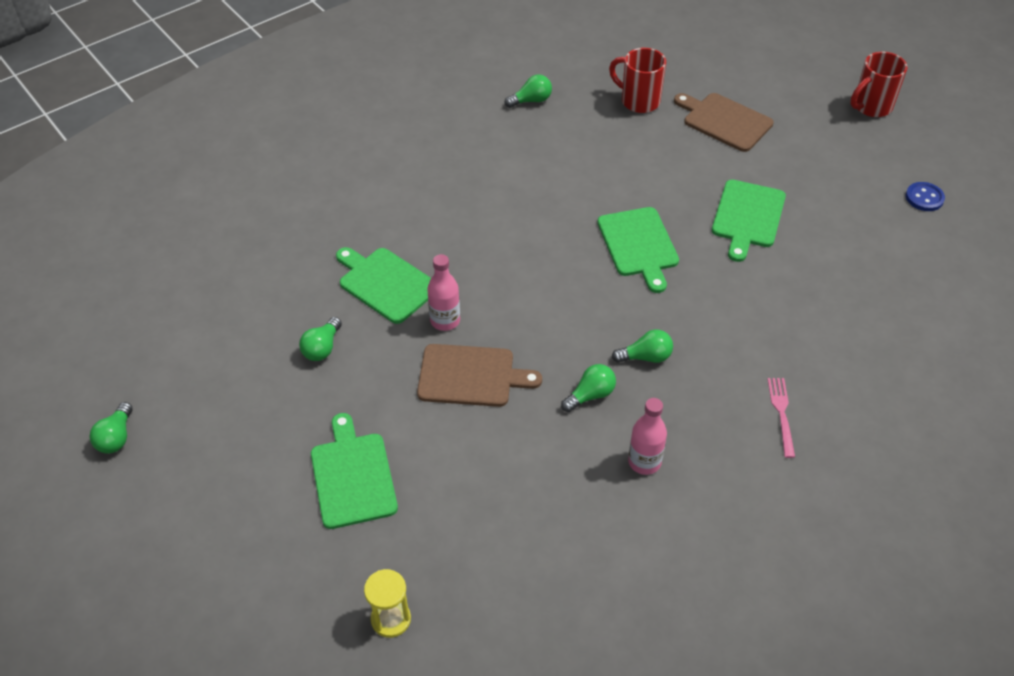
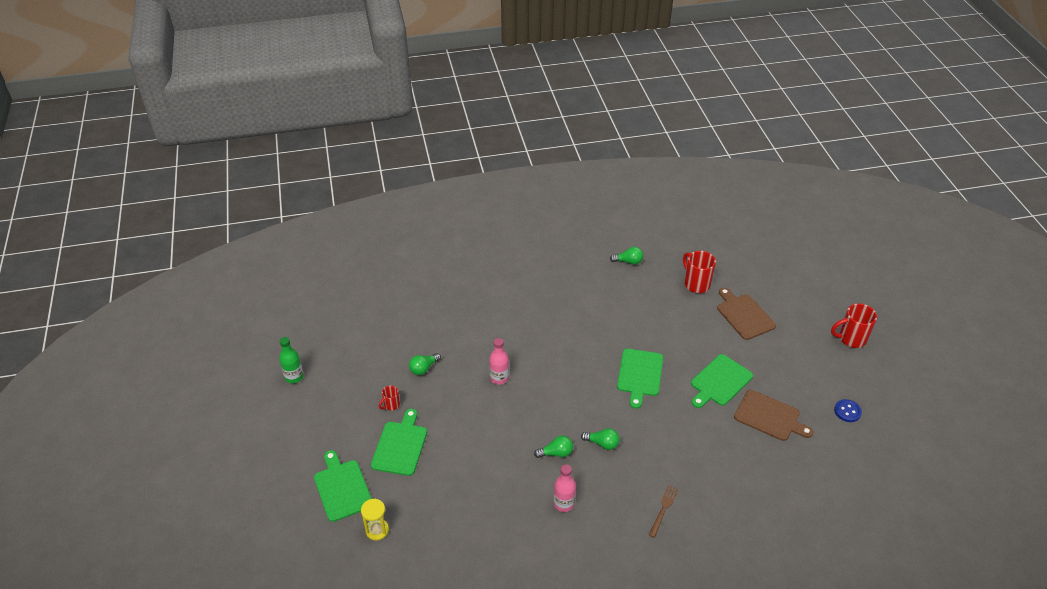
camera: 25 degrees right, 5 degrees down
(116, 437) = (294, 377): green light bulb -> green bottle
(302, 421) = (391, 405): none -> red mug
(386, 283) = (479, 344): green cutting board -> green cutting board (342, 488)
(471, 376) = (495, 415): brown cutting board -> brown cutting board (769, 416)
(781, 413) = (663, 509): pink fork -> brown fork

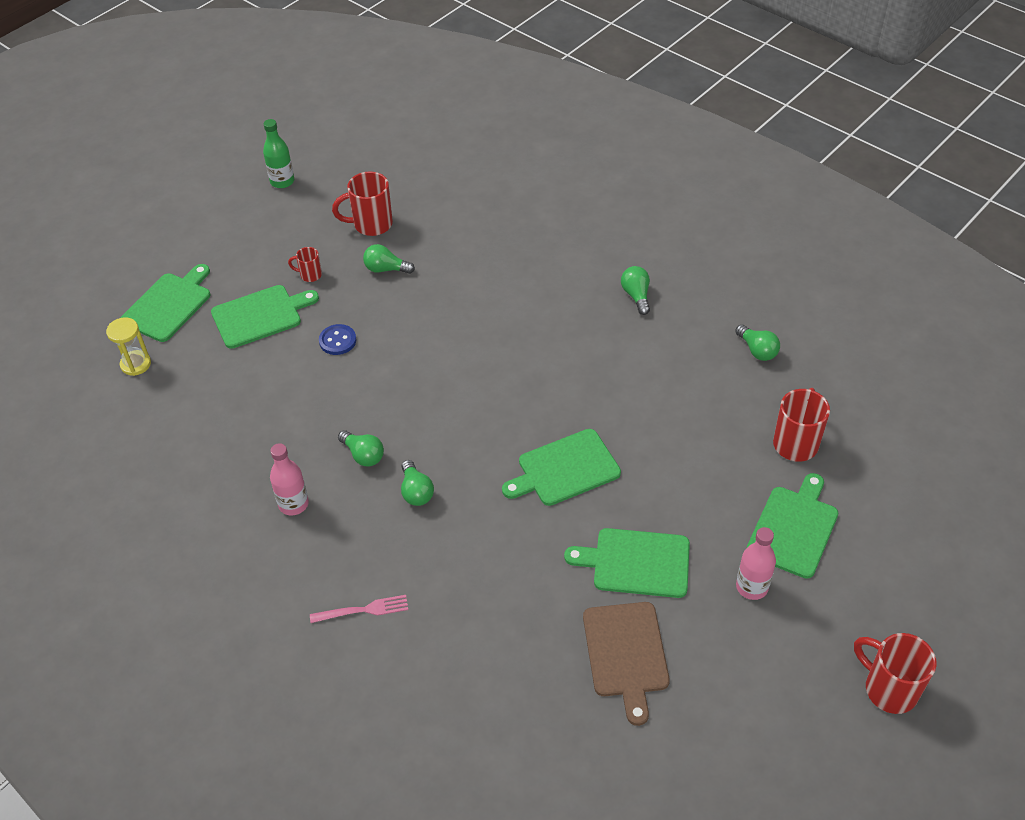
camera: 55 degrees right, 5 degrees up
(380, 355) = (371, 224): none -> red mug
(499, 378) = (432, 339): pink bottle -> pink bottle (752, 587)
(550, 281) = (636, 296): none -> green light bulb
(663, 509) = (364, 610): brown fork -> pink fork
(744, 315) = (794, 528): brown cutting board -> green cutting board
(847, 411) = (729, 752): blue button -> blue button (337, 341)

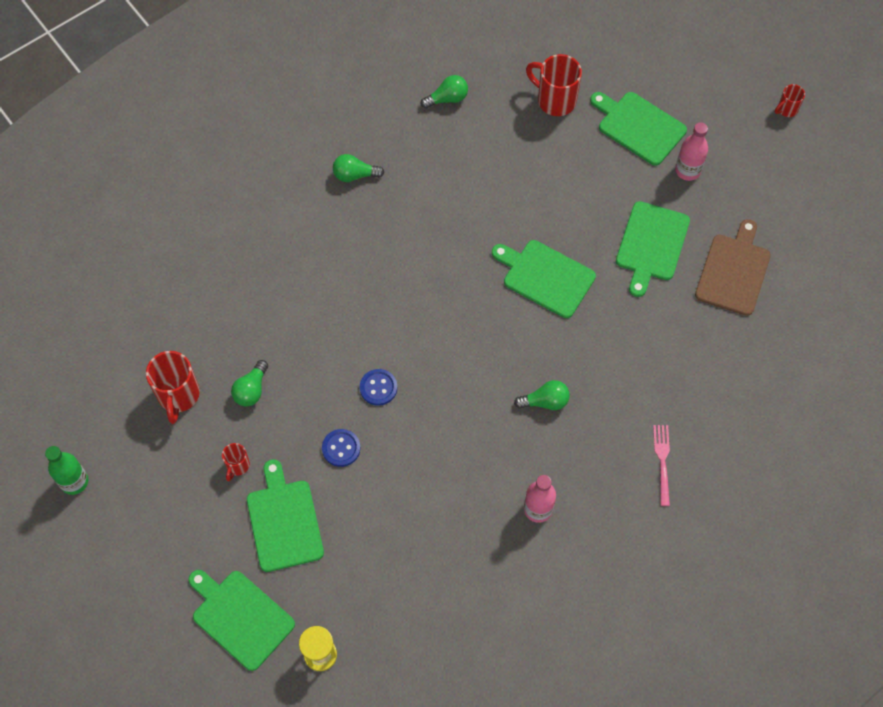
camera: 80 degrees left, 15 degrees up
(363, 455) = (493, 441): green light bulb -> none
(405, 356) = (378, 388): none -> blue button
(565, 469) = (545, 277): green cutting board -> green cutting board turned 135 degrees clockwise
(626, 654) = (733, 271): brown cutting board -> brown cutting board turned 75 degrees counterclockwise
(889, 689) = (786, 109): red mug -> red mug, size x0.54

